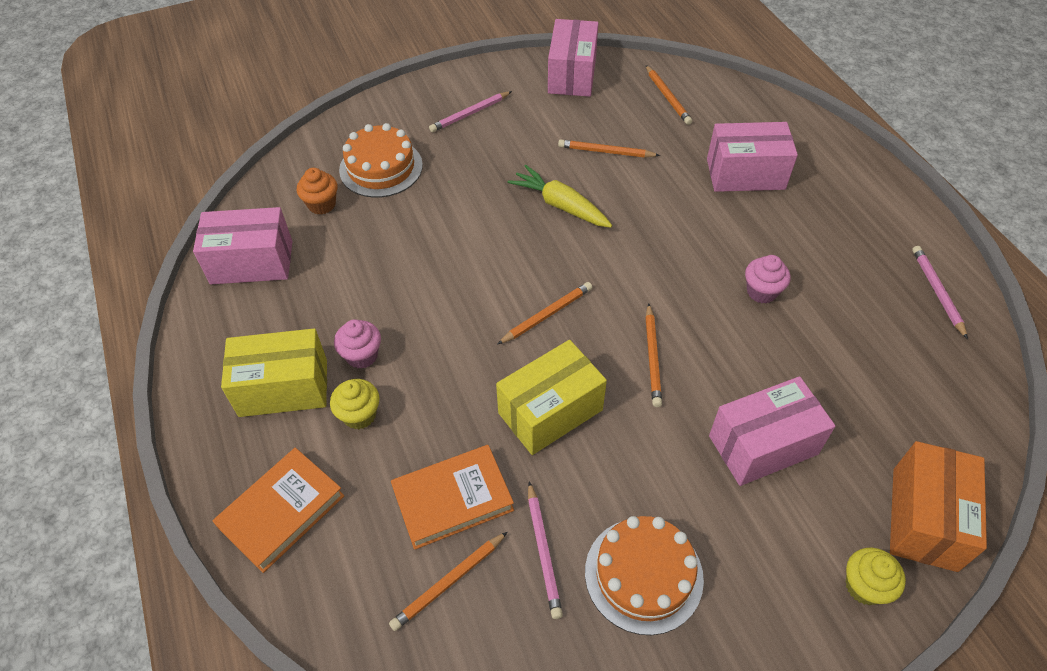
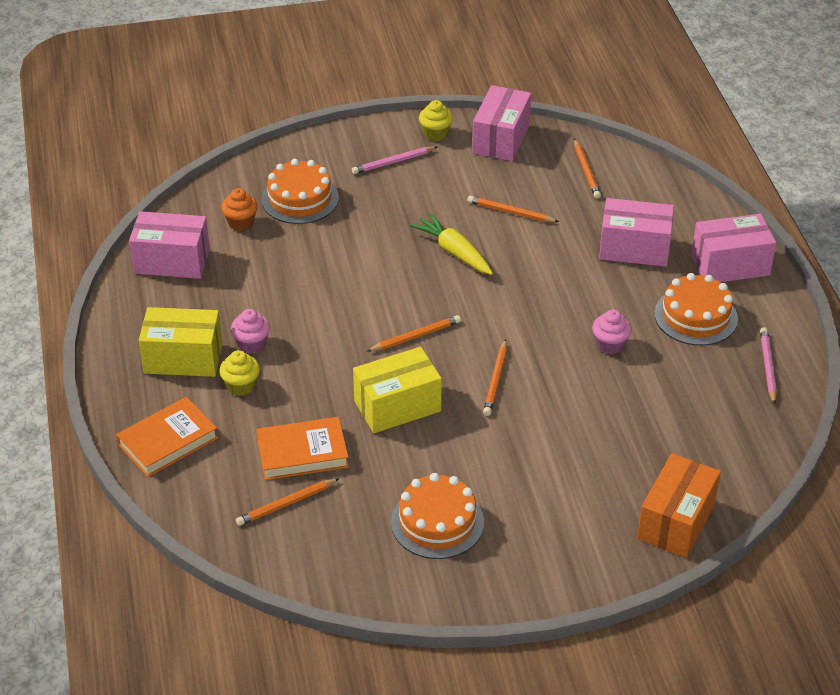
camera: 10 degrees right, 10 degrees down
(543, 552) = (364, 496): pink pencil -> none
(763, 445) = (565, 454): pink box -> pink box (730, 265)
(838, 243) = (696, 316): none -> orange cake
(864, 586) = (607, 555): yellow cupcake -> yellow cupcake (435, 134)

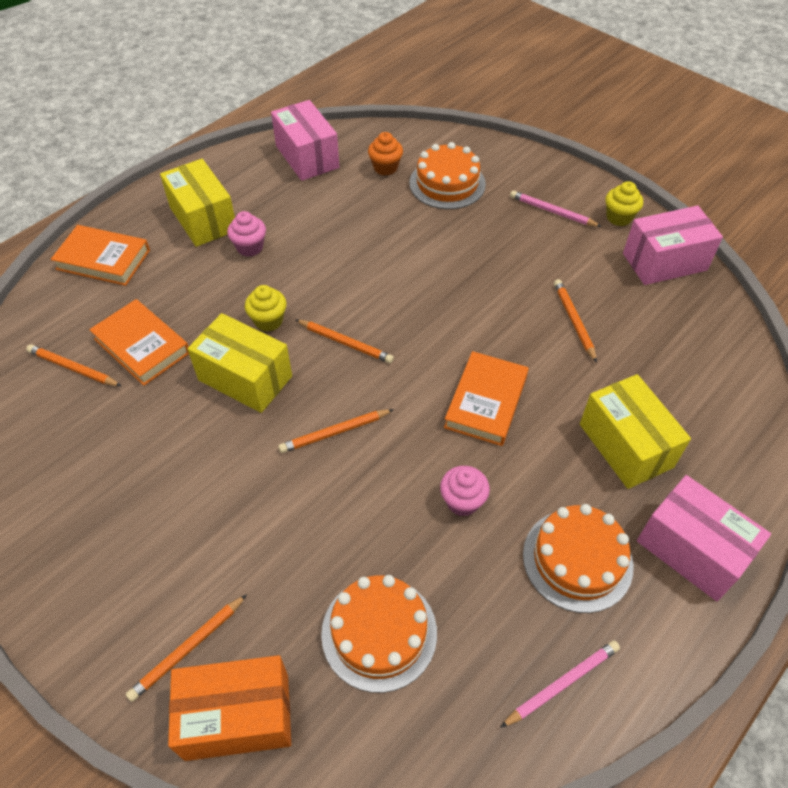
camera: 55 degrees right, 10 degrees up
(241, 386) = (196, 267): yellow cupcake -> yellow cupcake (268, 321)
(437, 522) = (111, 489): orange cake -> orange cake (379, 632)
(453, 252) = (479, 310): yellow carrot -> none
(540, 292) = (486, 402): none -> orange book
(586, 171) = (694, 345): orange pencil -> orange pencil (187, 649)
(634, 248) = (625, 445): pink box -> yellow box

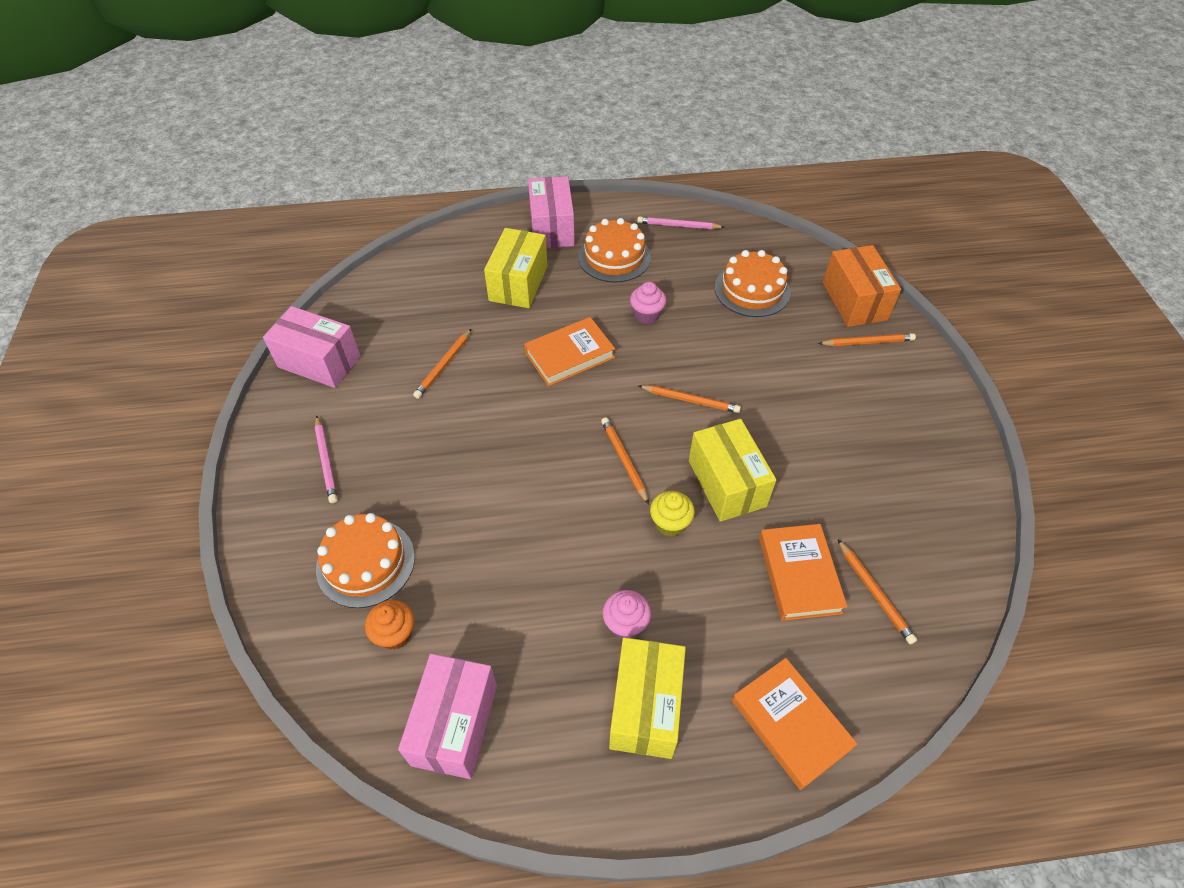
camera: 140 degrees left, 0 degrees up
(237, 716) = (854, 301): orange box -> orange box turned 45 degrees clockwise
(619, 217) = (288, 417): yellow cupcake -> none

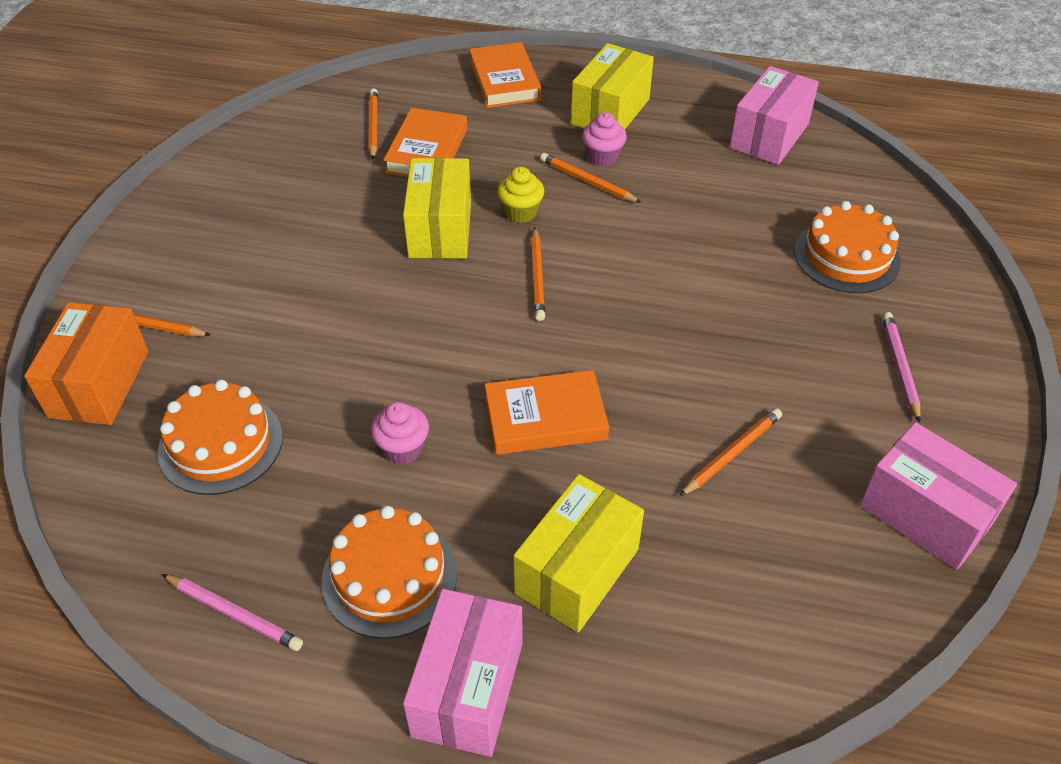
camera: 160 degrees left, 5 degrees down
(395, 634) = (817, 198): orange cupcake -> none
(690, 401) = (421, 317): orange pencil -> orange pencil (587, 181)

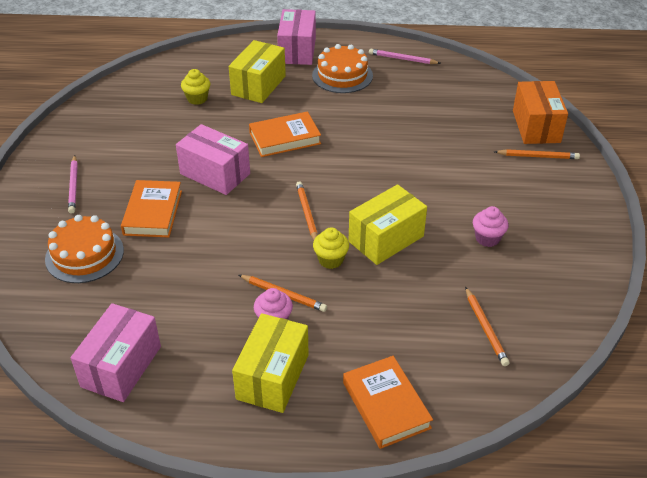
camera: 170 degrees right, 5 degrees down
(221, 444) = (450, 109): orange cake -> none
(403, 449) = (356, 118): pink cupcake -> pink cupcake (487, 238)
(427, 151) = (426, 307): orange book -> orange book (153, 212)
(440, 229) = (386, 239): yellow box -> yellow box turned 60 degrees clockwise
(709, 547) = (197, 99): none -> yellow cupcake
(732, 454) = (182, 134): orange pencil -> none
(925, 514) = (87, 121): pink box -> pink box (215, 174)

